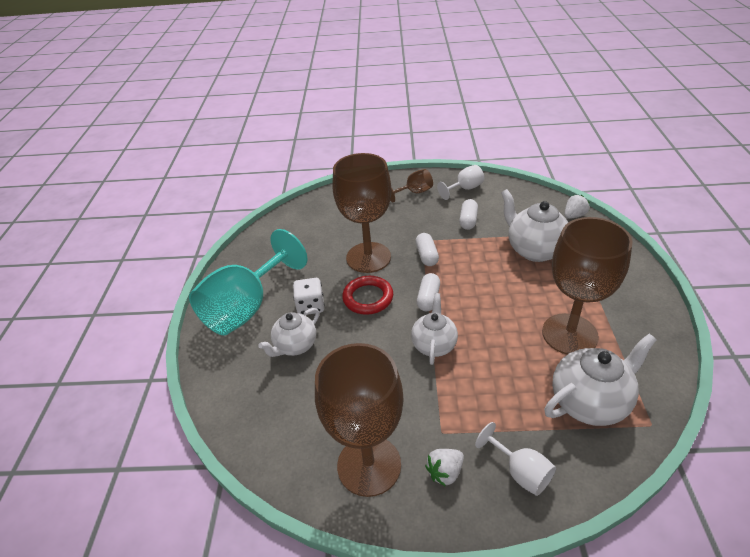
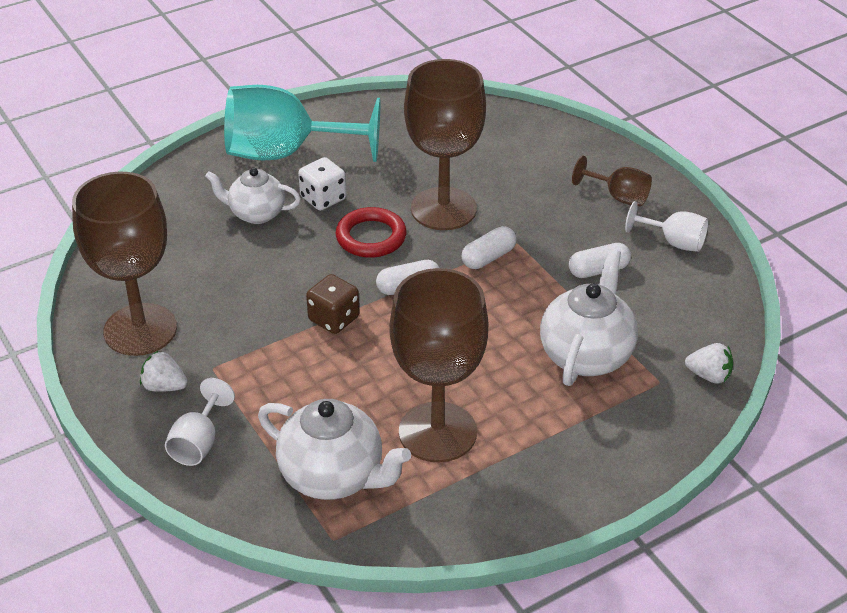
camera: 55 degrees right, 0 degrees up
(434, 344) = (334, 319): white teapot -> brown dice

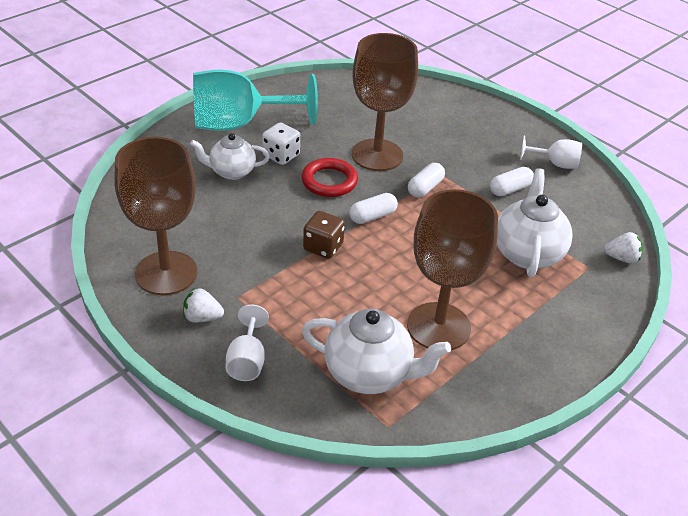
camera: 15 degrees left, 0 degrees up
(618, 197) = (502, 135): brown goblet -> none

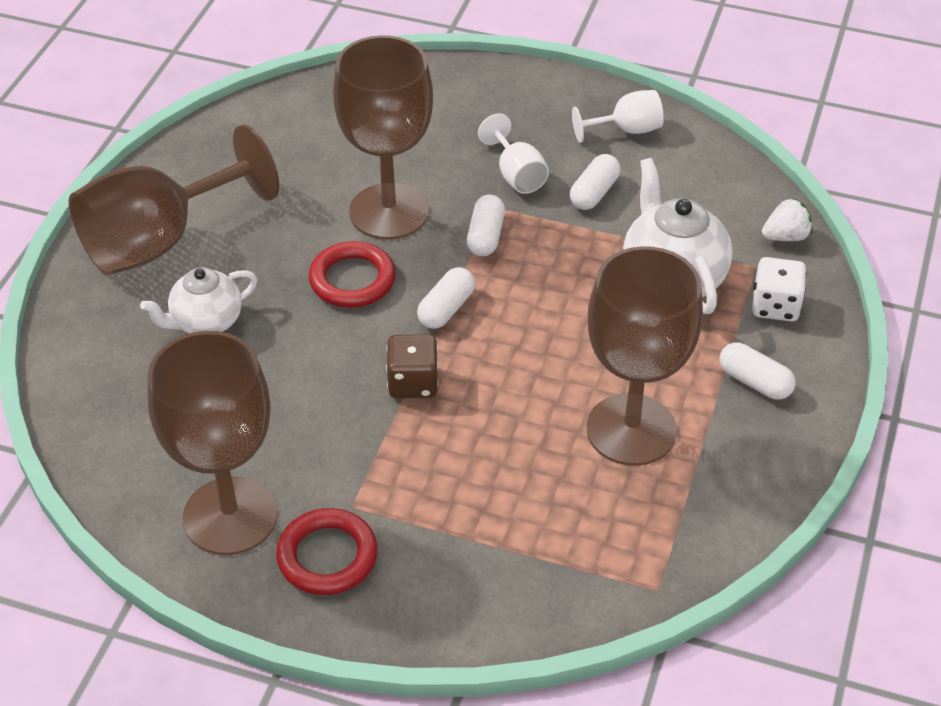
camera: 25 degrees left, 5 degrees up
(202, 317) = (327, 556): white strawberry -> red ring
(239, 124) = (159, 241): turquoise goblet -> brown goblet
(247, 361) = (429, 588): white goblet -> white goblet (516, 175)
(281, 155) = (257, 267): white dice -> white dice (775, 306)
(369, 374) = (591, 532): white teapot -> none
(541, 333) = (755, 382): none -> white capsule

